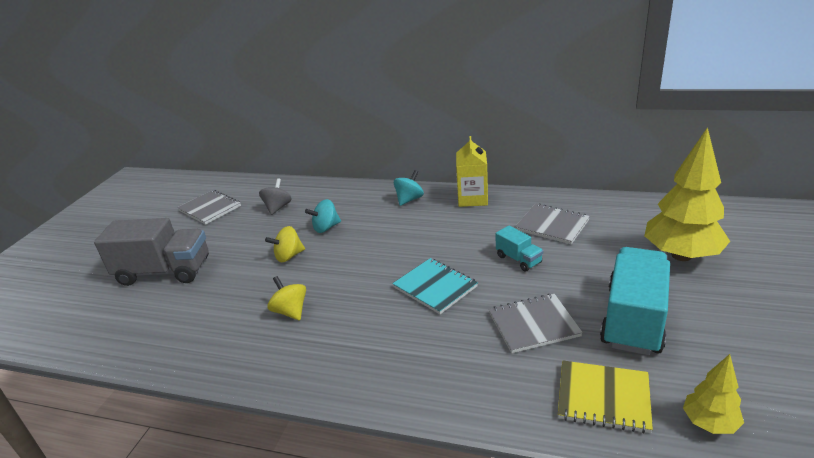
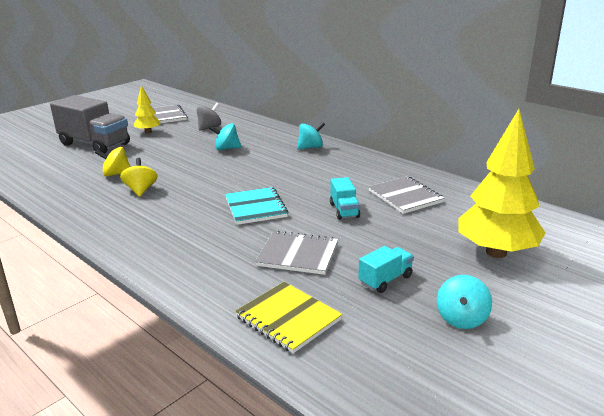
camera: 25 degrees right, 5 degrees down
(289, 256) = (180, 158): yellow spinning top -> yellow spinning top (116, 174)
(472, 199) = (362, 160): yellow carton -> none
(633, 319) = (385, 280): turquoise truck -> turquoise truck, size x0.48
(709, 423) = (351, 368): yellow tree -> yellow tree (148, 132)
(729, 332) = (461, 318): none -> turquoise spinning top

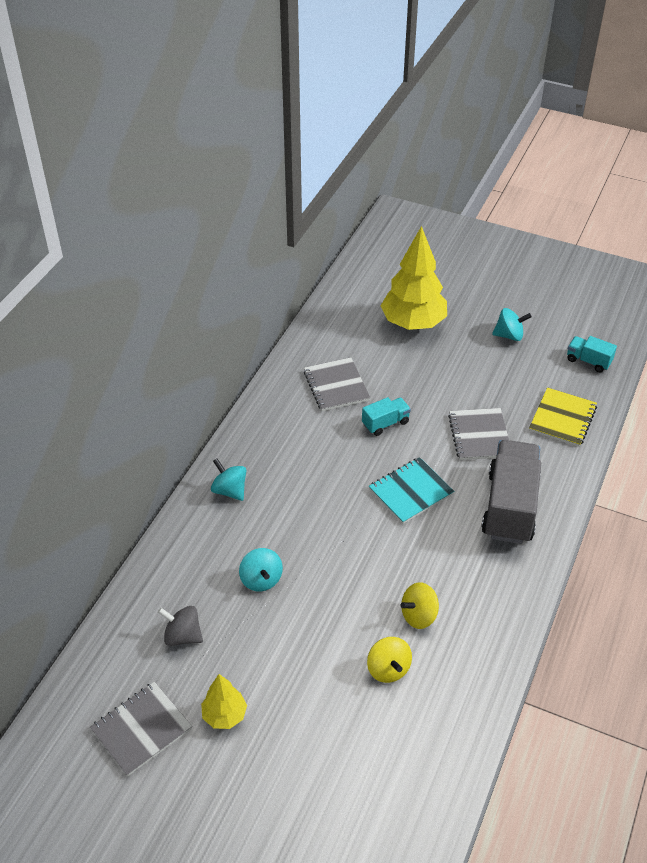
camera: 110 degrees left, 20 degrees up
(95, 144) = (299, 765): grey truck -> grey truck (510, 506)
(385, 280) = (485, 377): turquoise truck -> turquoise truck (588, 361)
(405, 196) = (336, 386): grey notebook -> grey notebook turned 60 degrees counterclockwise

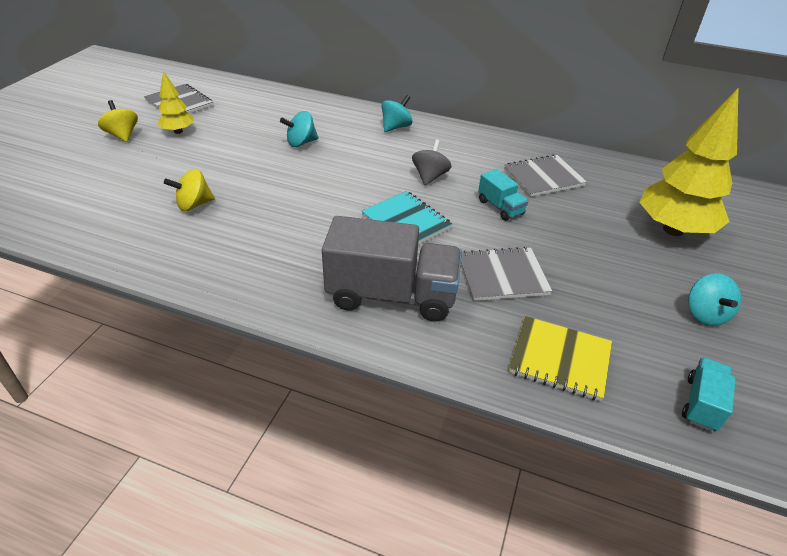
camera: 85 degrees right, 5 degrees down
(183, 636) = (253, 114): grey spinning top -> grey spinning top (430, 176)
(419, 615) = (248, 223): yellow spinning top -> yellow spinning top (122, 135)

